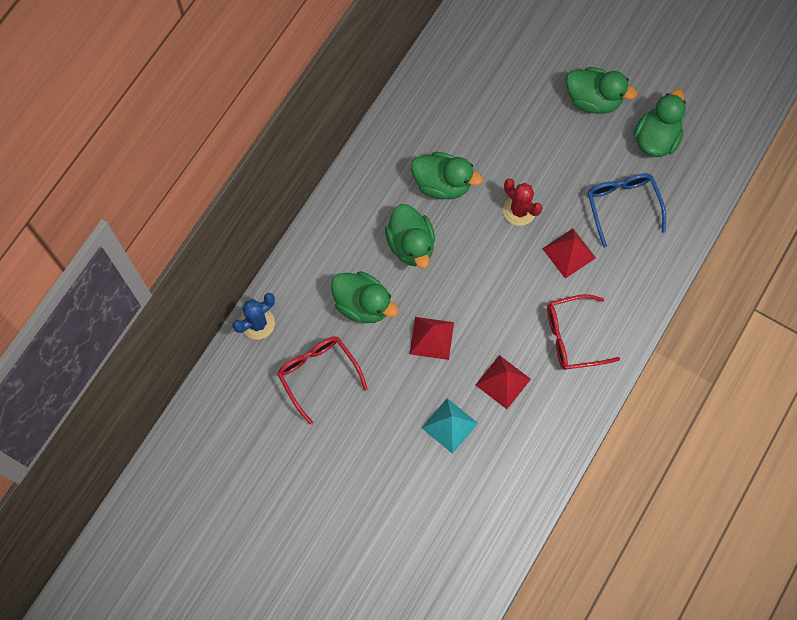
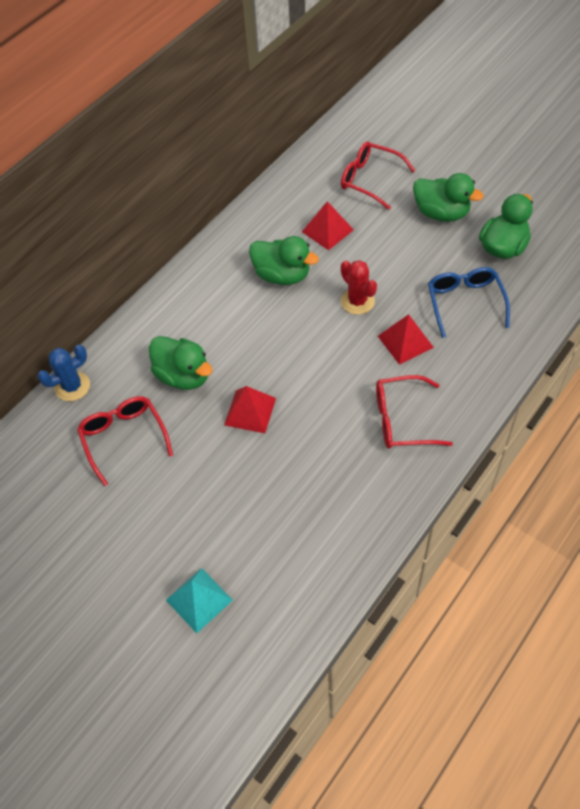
camera: 10 degrees right, 15 degrees down
(411, 245) = (242, 325): green duck -> none
(449, 425) = (256, 498): turquoise pyramid -> turquoise pyramid (199, 600)
(503, 382) = (321, 459): red pyramid -> red pyramid (327, 230)
(517, 61) = (370, 180): none -> red glasses

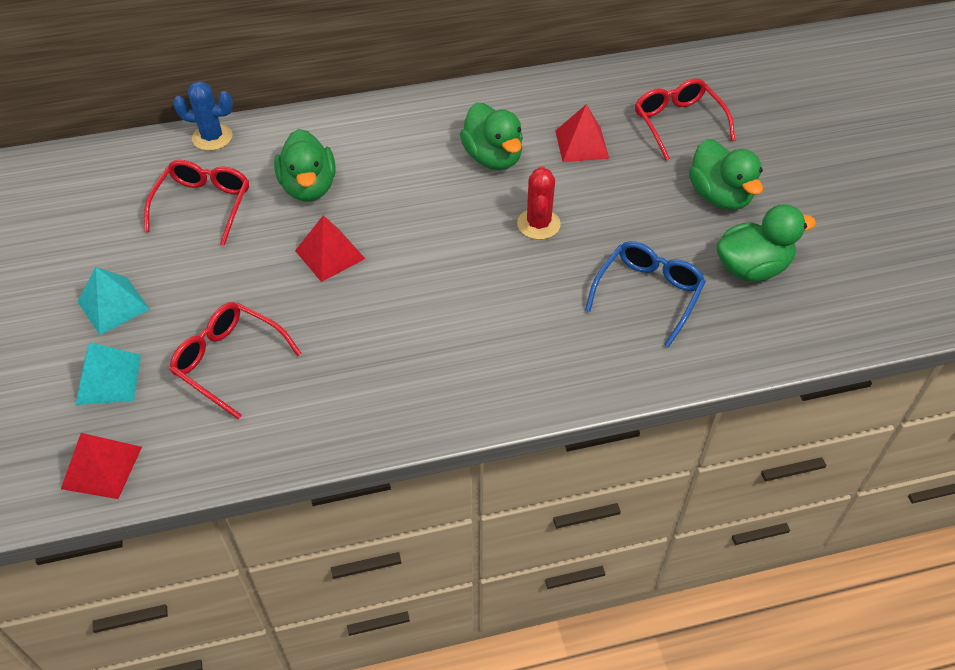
camera: 35 degrees right, 5 degrees down
(142, 550) = (113, 305): none -> turquoise pyramid
(402, 420) = (459, 358): red glasses -> red glasses (229, 361)
(405, 341) = (544, 290): red pyramid -> red pyramid (102, 467)

